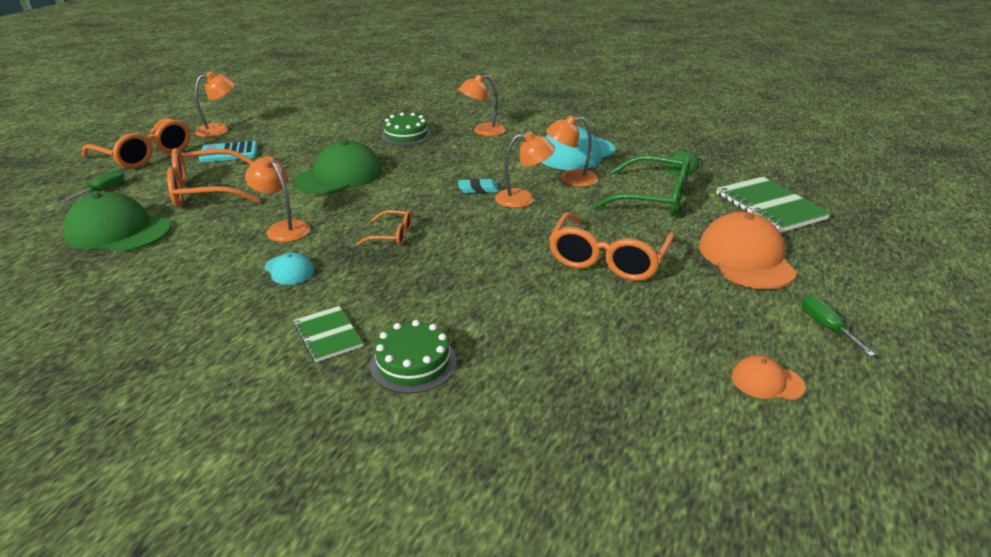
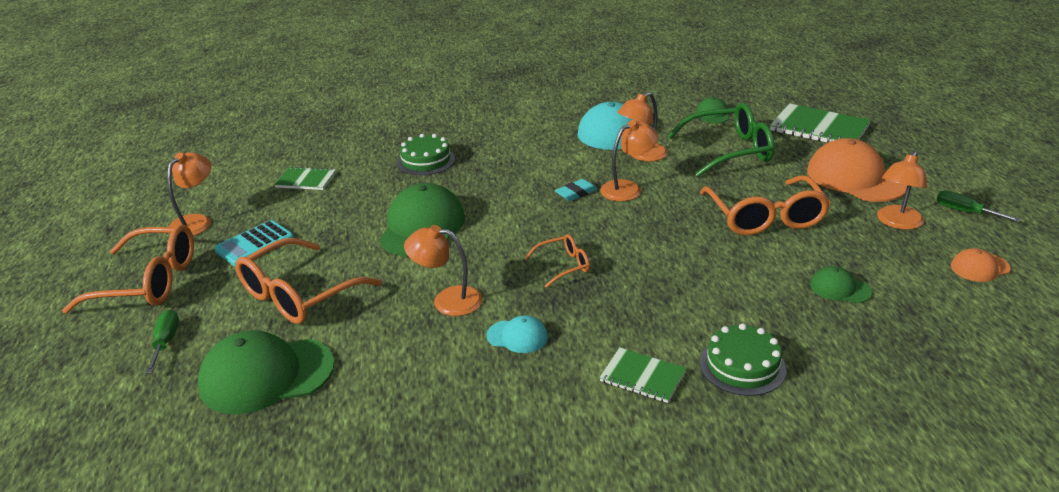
camera: 30 degrees left, 0 degrees up
(314, 125) = (306, 180): none -> green notebook
(483, 131) = (497, 133): orange lamp -> orange lamp (897, 223)
(591, 340) = (840, 288): none -> green cap

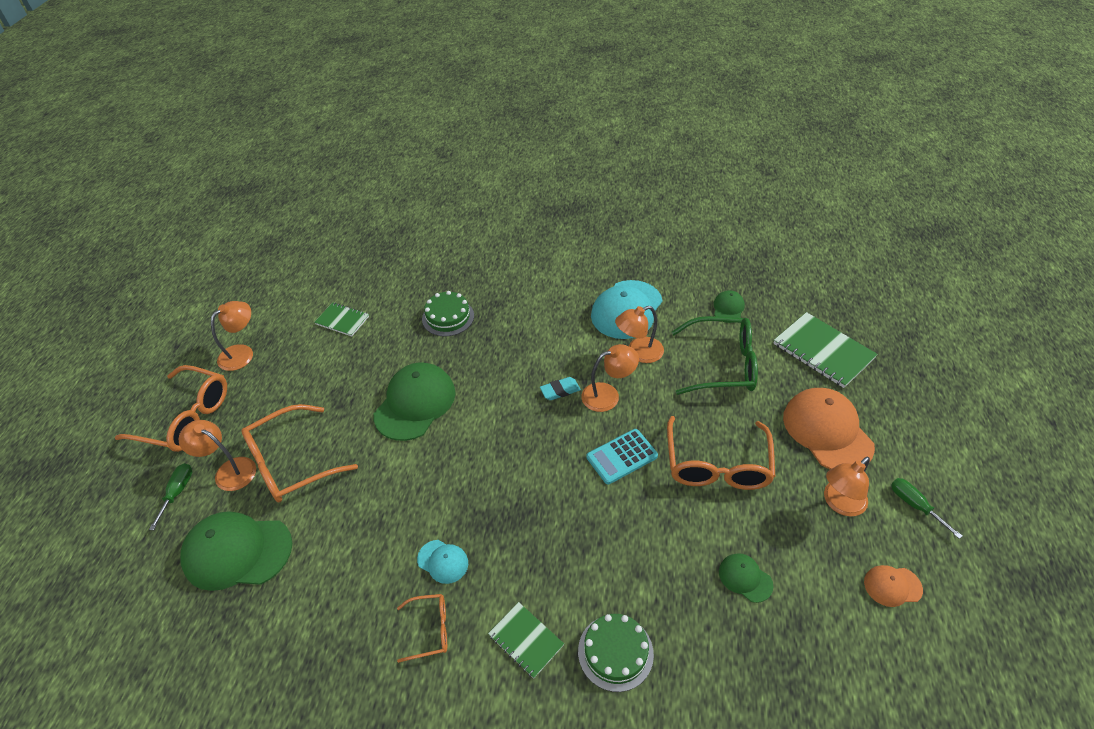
camera: 15 degrees right, 15 degrees up
(255, 244) = (277, 392): turquoise calculator -> turquoise calculator (622, 457)
(447, 300) = (403, 501): orange lamp -> orange lamp (229, 470)
(563, 266) = (513, 483): orange glasses -> orange glasses (430, 629)

